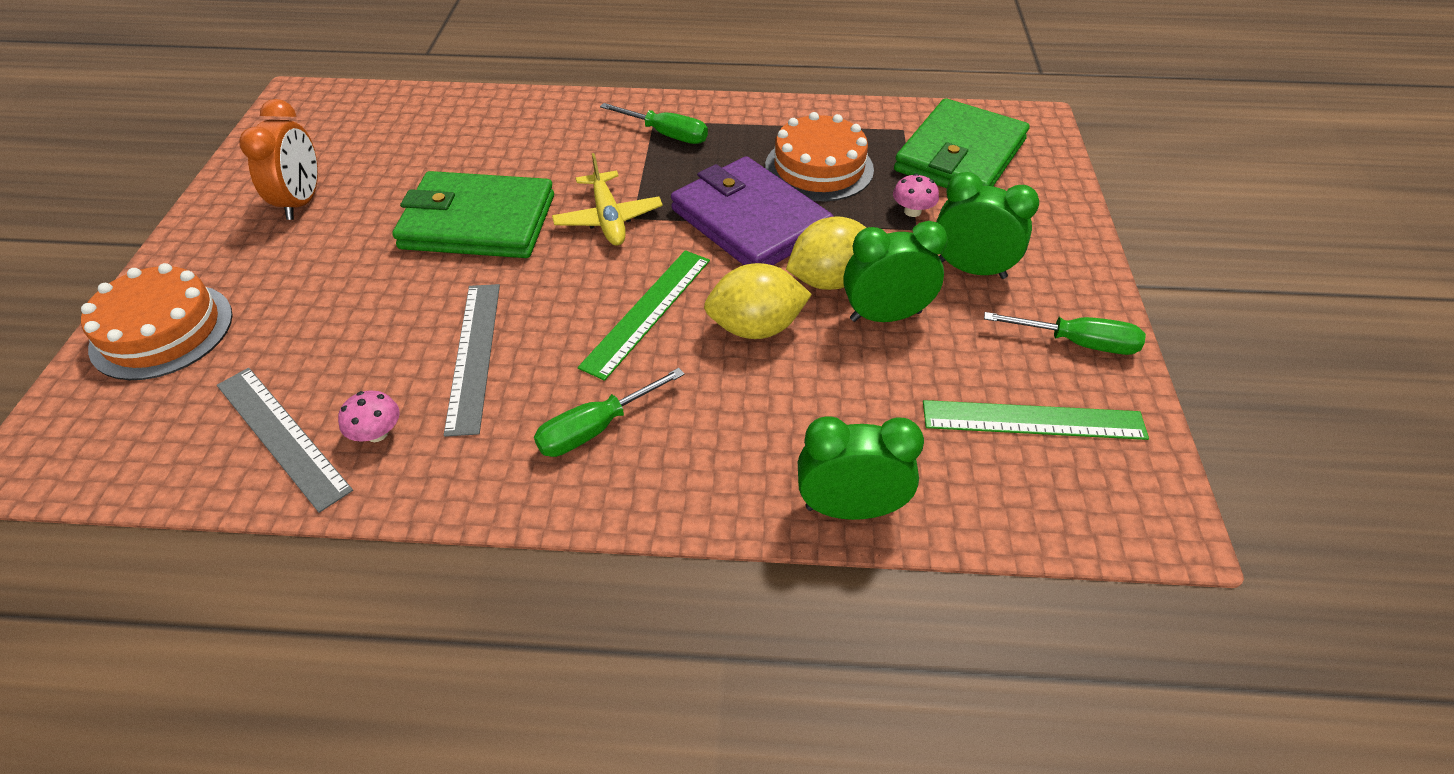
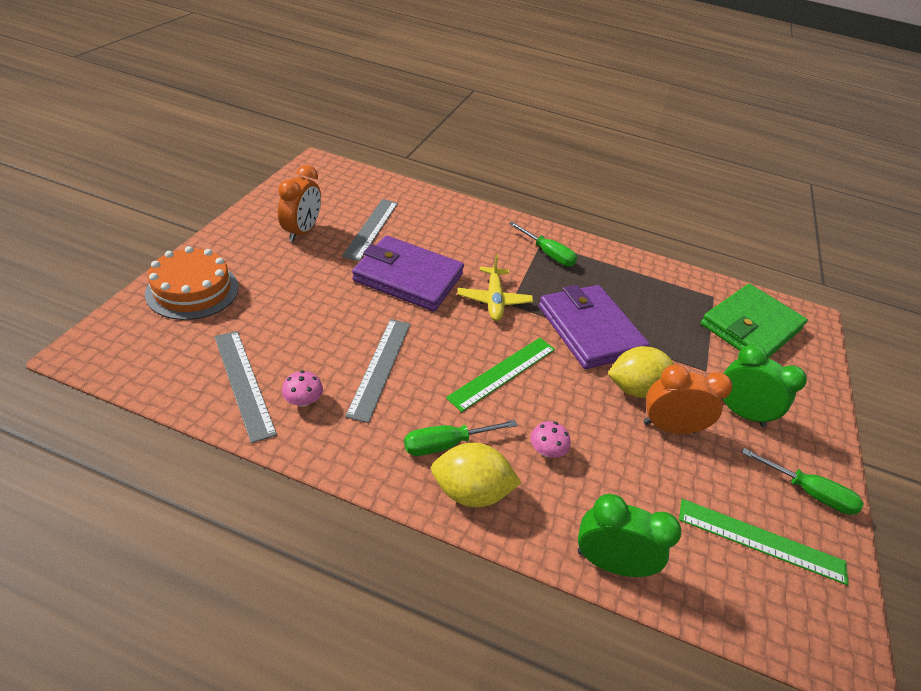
camera: 10 degrees right, 5 degrees down
(404, 168) = (371, 228): none -> grey ruler
(478, 222) = (408, 277): green wallet -> purple wallet
(755, 328) = (574, 407): yellow lemon -> yellow lemon (470, 491)
(819, 168) = (647, 306): orange cake -> none
(885, 316) = (669, 427): green clock -> orange clock
(912, 211) = (706, 357): pink mushroom -> pink mushroom (546, 450)

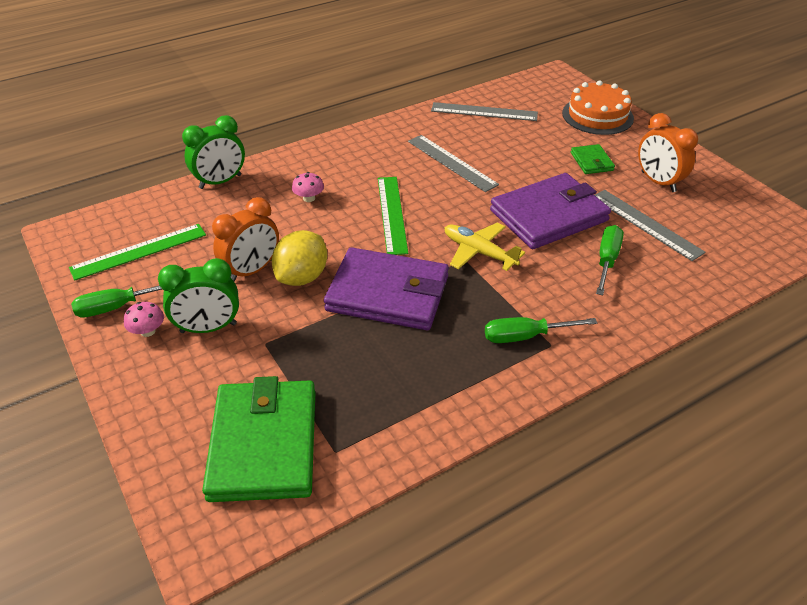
camera: 135 degrees right, 0 degrees up
(297, 273) = (592, 161): none -> green wallet
(303, 401) = (449, 126): pink mushroom -> pink mushroom (148, 331)
(446, 444) = (360, 162): green screwdriver -> green screwdriver (607, 260)
(470, 491) = (319, 156): yellow lemon -> none

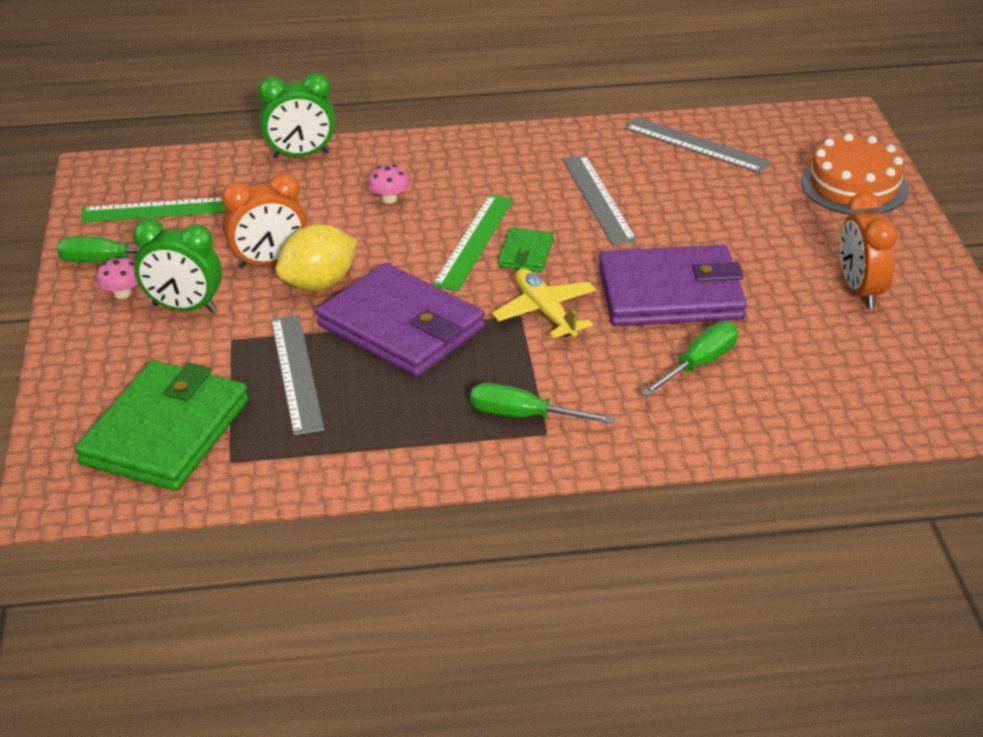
camera: 25 degrees right, 5 degrees down
(592, 161) = (789, 243): green wallet -> green wallet (526, 253)
(645, 224) = (792, 336): grey ruler -> grey ruler (297, 373)

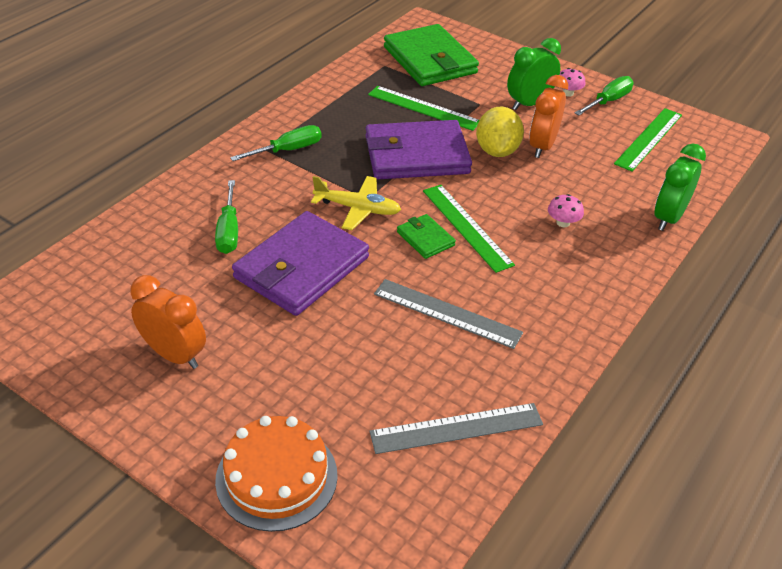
camera: 130 degrees right, 5 degrees up
(297, 373) = (423, 108): grey ruler -> green ruler

